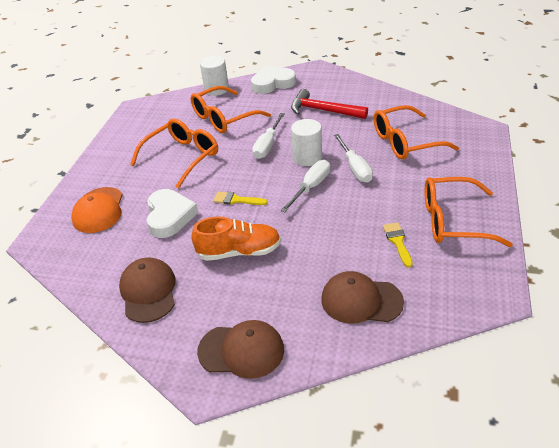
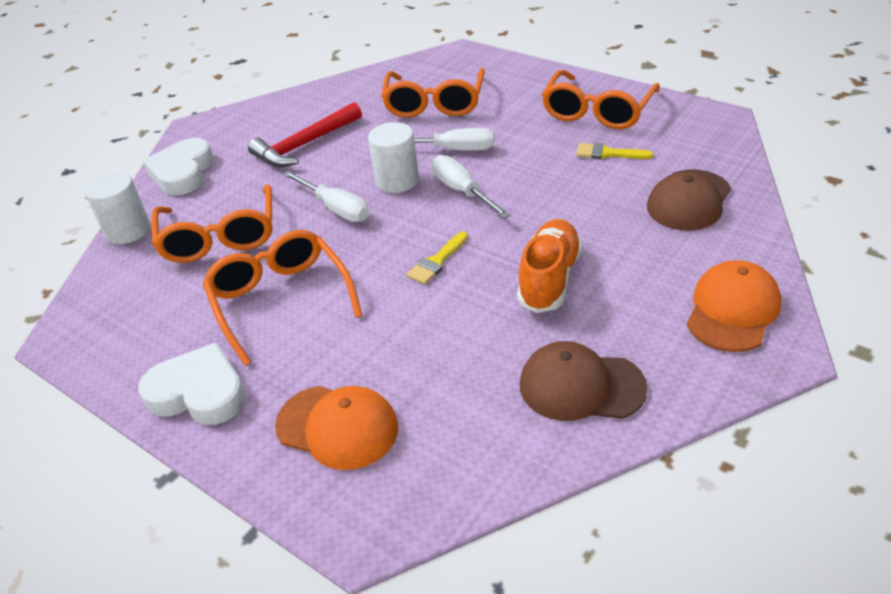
camera: 65 degrees left, 0 degrees up
(169, 216) = (422, 337): white heart -> white heart (199, 392)
(241, 350) = (733, 310): brown cap -> orange cap

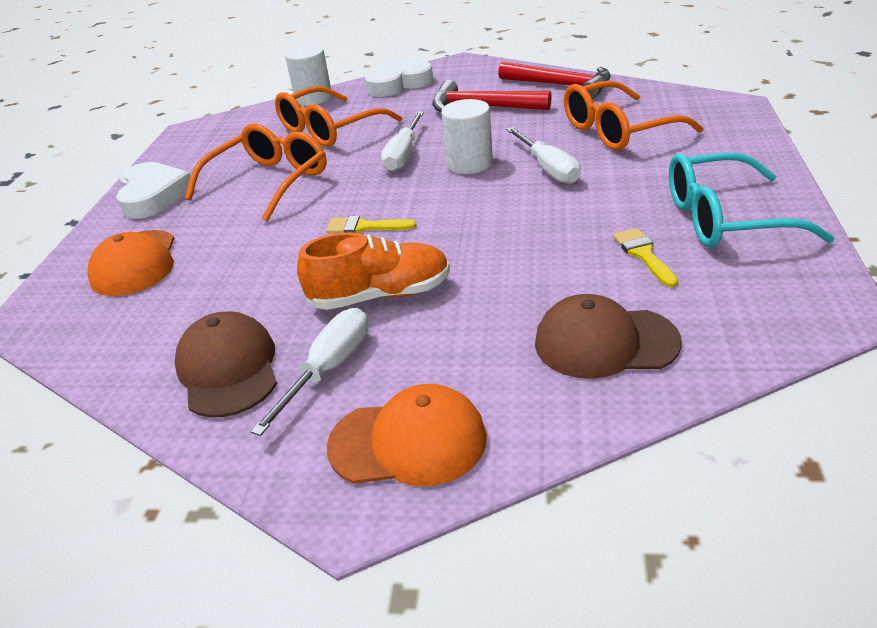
camera: 60 degrees right, 5 degrees down
(324, 99) = (561, 85): none -> red hammer
(462, 191) = (483, 199): white screwdriver -> white screwdriver (328, 369)
(597, 111) = (726, 219): orange glasses -> turquoise glasses

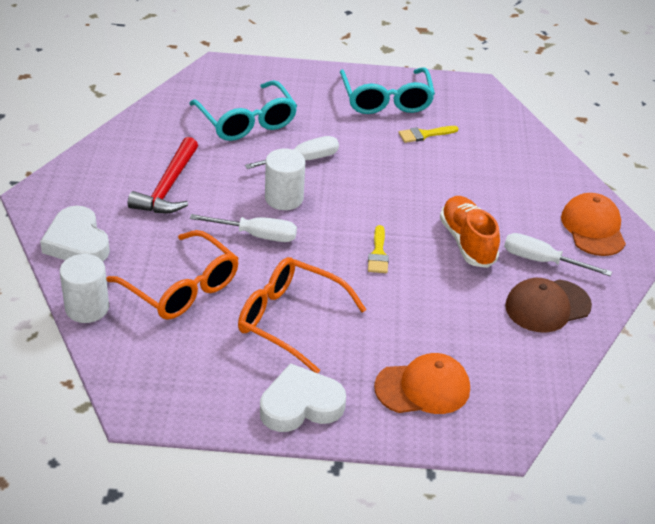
camera: 100 degrees left, 5 degrees up
(561, 85) = (139, 139): red hammer -> none
(605, 342) = (508, 158): brown cap -> none
(619, 130) = (246, 121): orange glasses -> turquoise glasses

